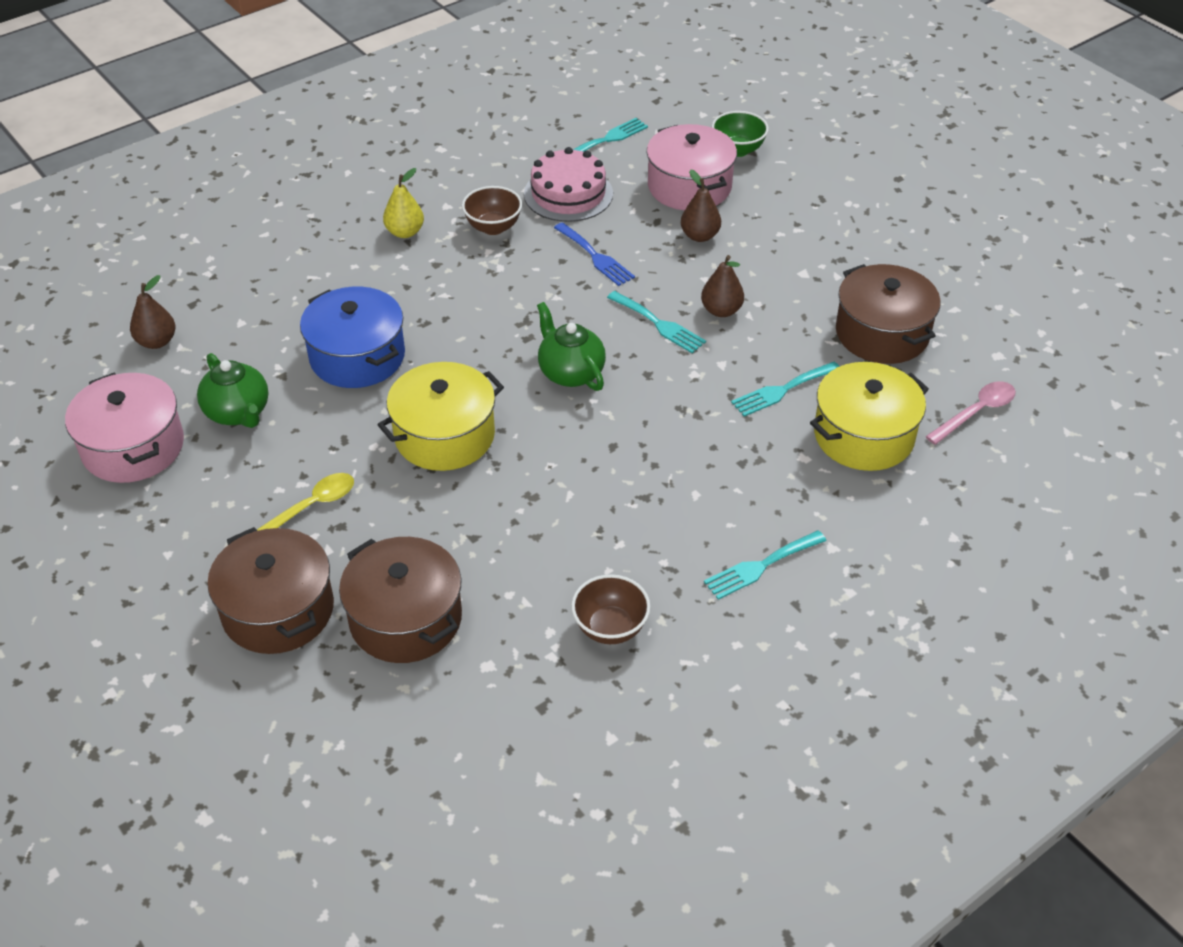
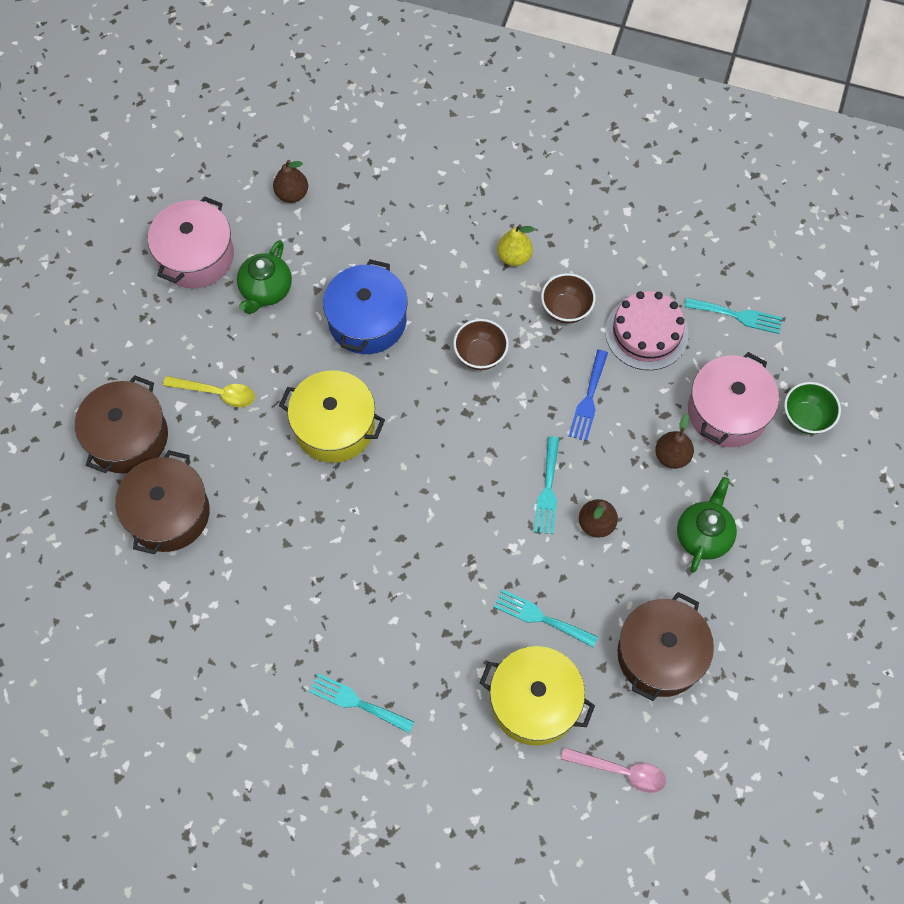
camera: 55 degrees right, 20 degrees up
(570, 372) = (452, 464): green teapot -> green teapot (703, 535)
(610, 628) = (240, 639): brown bowl -> brown bowl (480, 355)

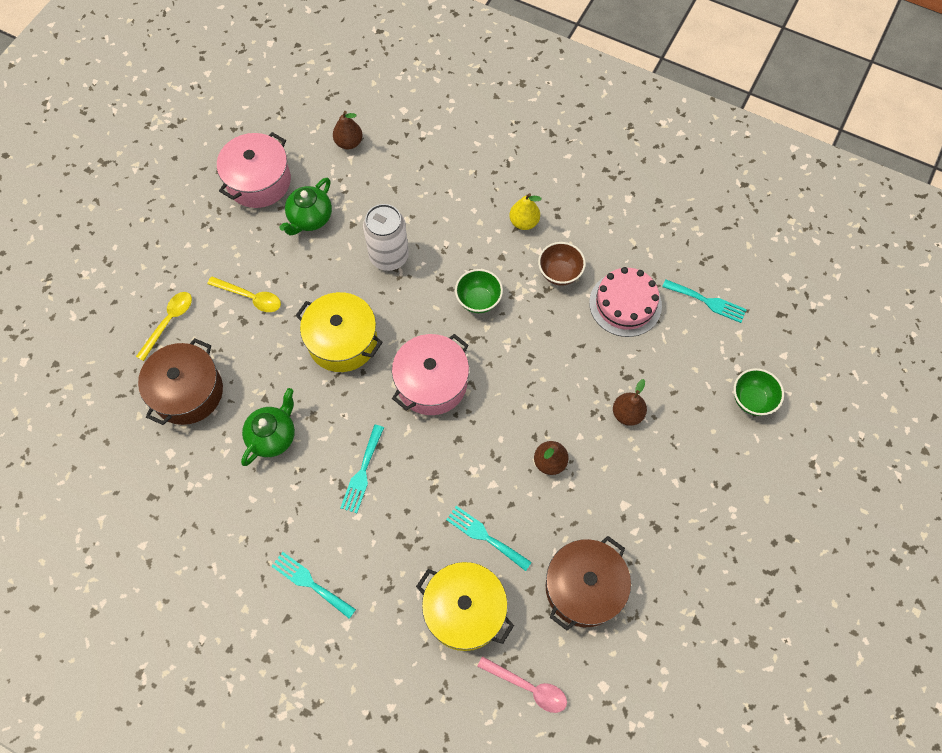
camera: 10 degrees right, 0 degrees up
(128, 437) = (169, 322): brown pot -> yellow spoon
(367, 320) = (389, 256): blue pot -> white can
(480, 355) = (478, 300): brown bowl -> green bowl
(548, 490) = (513, 425): turquoise fork -> turquoise fork (362, 472)
(588, 399) = (564, 353): blue fork -> none
(703, 535) = (642, 488): green teapot -> green teapot (273, 436)
(727, 411) = (683, 383): pink pot -> pink pot (431, 383)

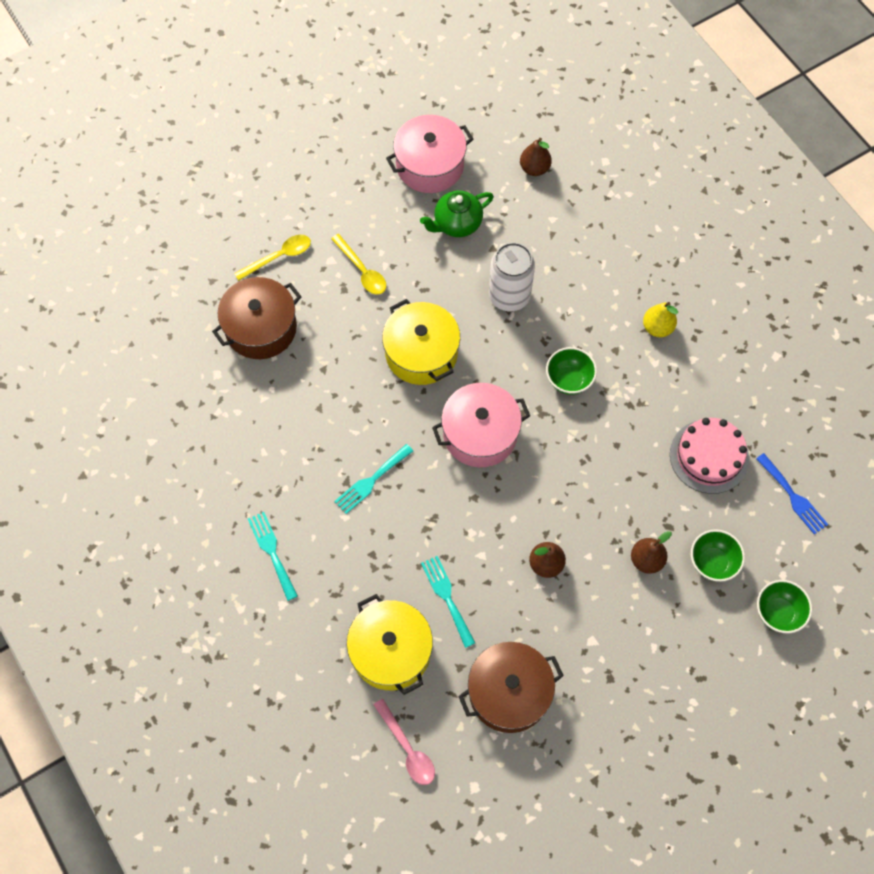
camera: 30 degrees right, 0 degrees up
(273, 436) = (312, 406): green teapot -> none
(559, 273) = (662, 394): brown bowl -> none
(679, 387) = (712, 562): none -> green bowl
(707, 301) = (793, 496): turquoise fork -> blue fork

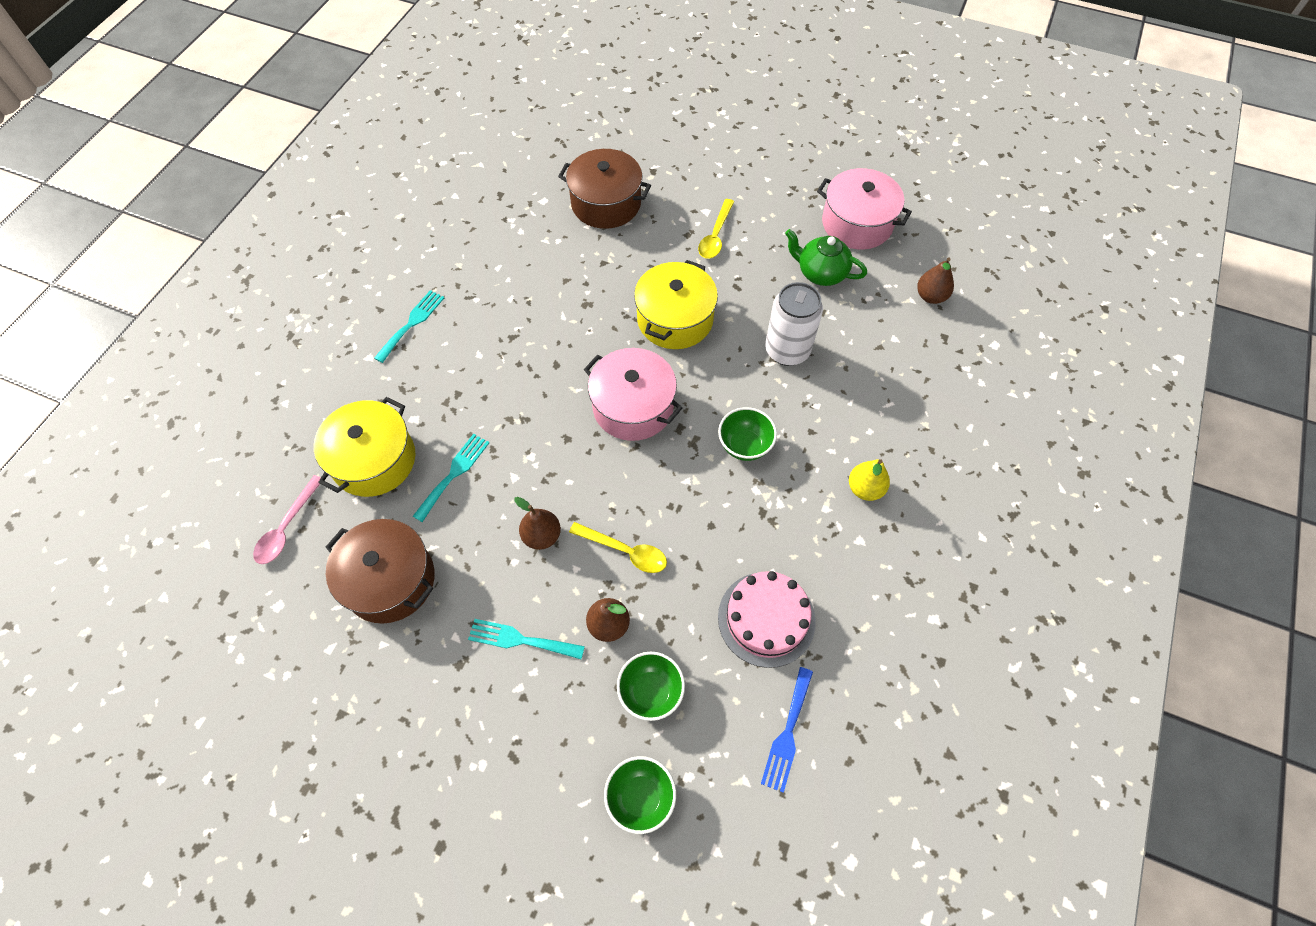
camera: 55 degrees right, 5 degrees down
(279, 257) = (678, 178): yellow spoon -> yellow spoon (625, 551)
(371, 481) = (526, 353): turquoise fork -> turquoise fork (521, 640)

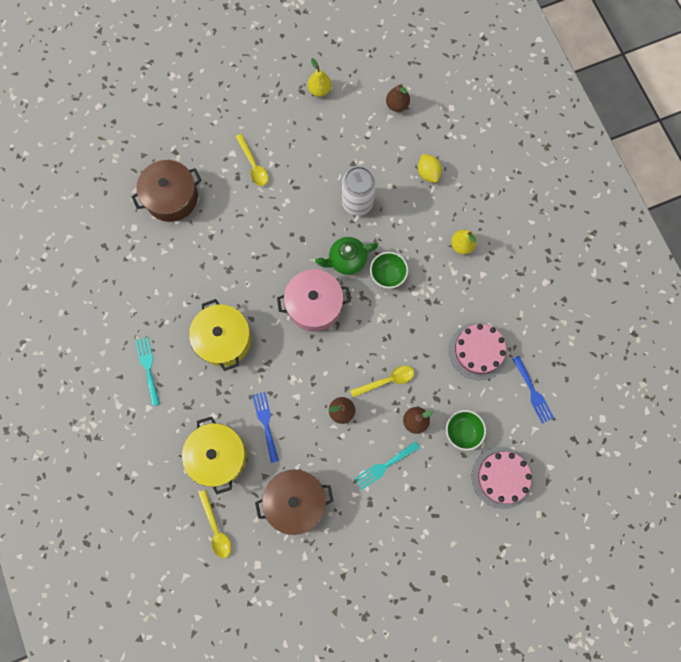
camera: 45 degrees left, 15 degrees up
(287, 527) = (216, 528): pink spoon -> yellow spoon
(454, 473) = (265, 423): turquoise fork -> blue fork
(640, 797) = (502, 477): green bowl -> pink cake
(675, 319) = (284, 236): yellow pot -> yellow pot (223, 339)
(820, 273) = (330, 139): green teapot -> green teapot (346, 260)
(857, 223) = (319, 90): pink pot -> yellow pear
(900, 385) = (428, 173): none -> yellow lemon

